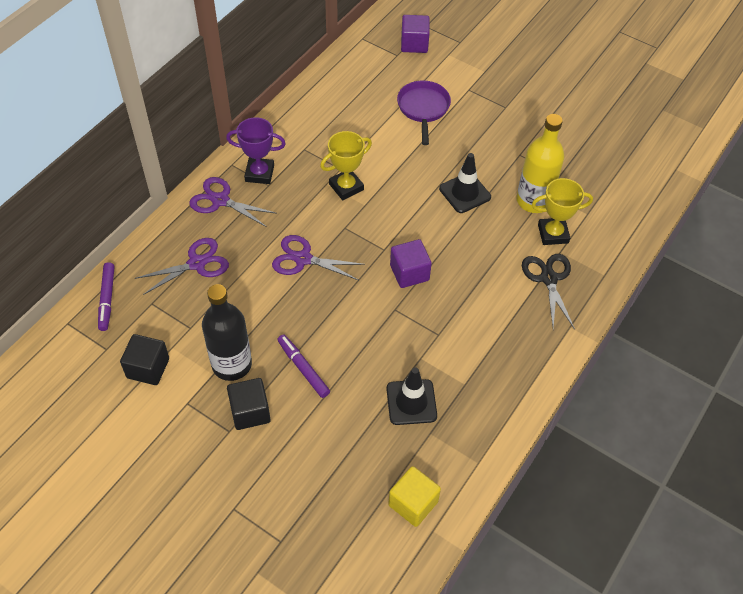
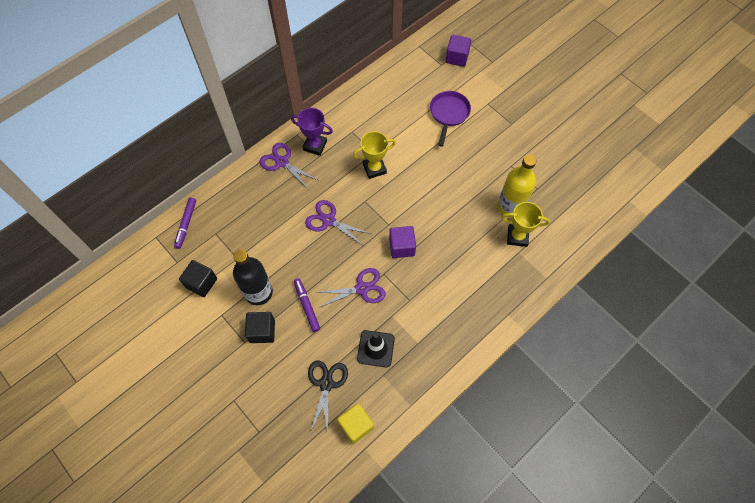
camera: 15 degrees right, 10 degrees up
(197, 263) = (253, 209): purple scissors -> purple scissors (362, 288)
(465, 193) = (460, 190): black traffic cone -> none
(549, 278) = (503, 272): black scissors -> black scissors (326, 384)

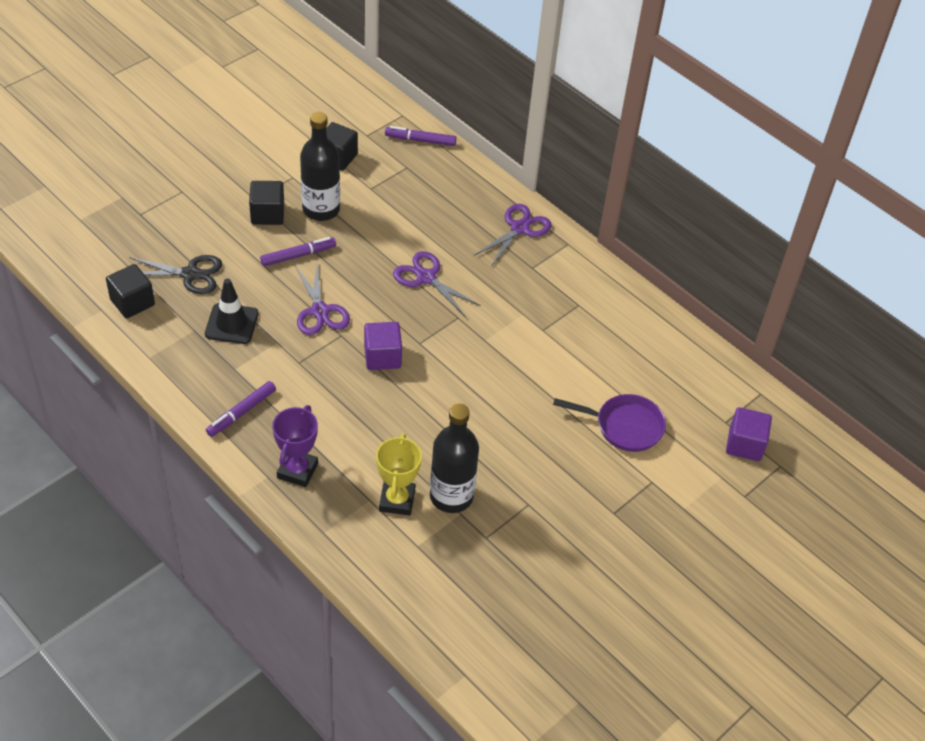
camera: 85 degrees right, 15 degrees down
(315, 146) = (550, 263): purple trophy -> purple trophy (297, 470)
(328, 220) = (426, 277): purple scissors -> purple scissors turned 75 degrees counterclockwise
(356, 425) = (132, 302): yellow cube -> black cube
(374, 168) = (514, 329): yellow trophy -> none
(457, 335) = (241, 413): none -> purple marker
(510, 206) = (451, 496): yellow bottle -> black bottle

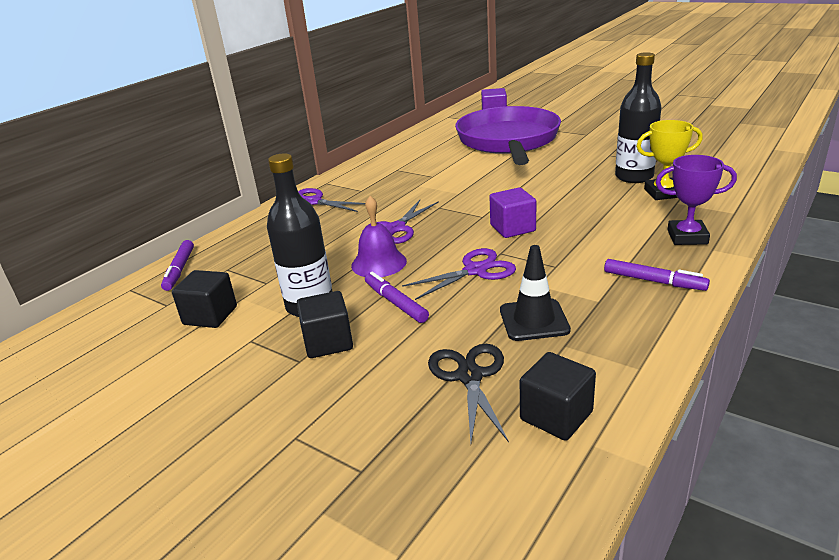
camera: 95 degrees left, 20 degrees down
(366, 256) = (379, 263): none -> purple bell
(624, 426) = (508, 141): purple pan -> purple pan, size x2.07

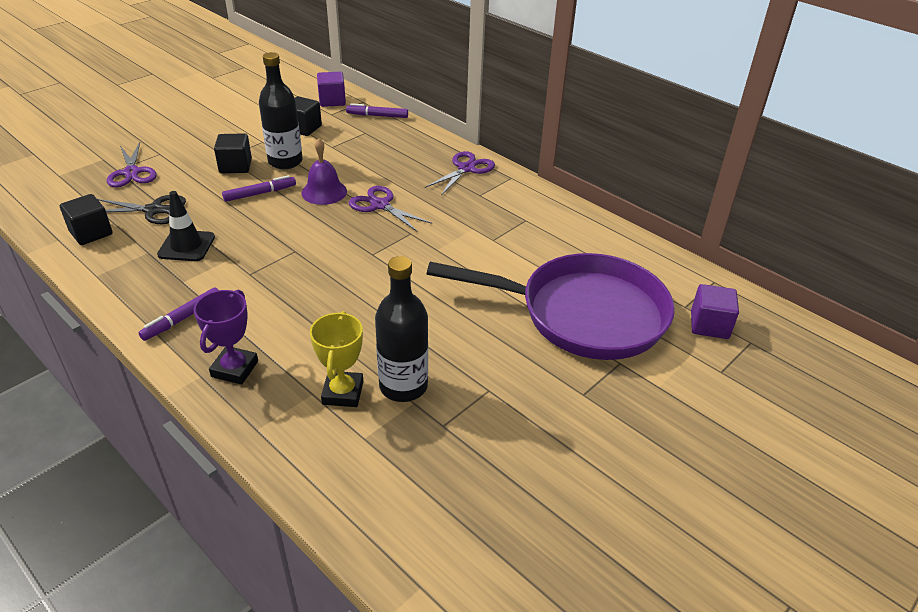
camera: 95 degrees right, 10 degrees up
(475, 271) = (275, 233): purple scissors -> purple scissors (132, 173)
(512, 228) = (335, 266): purple cube -> purple cube (332, 101)

